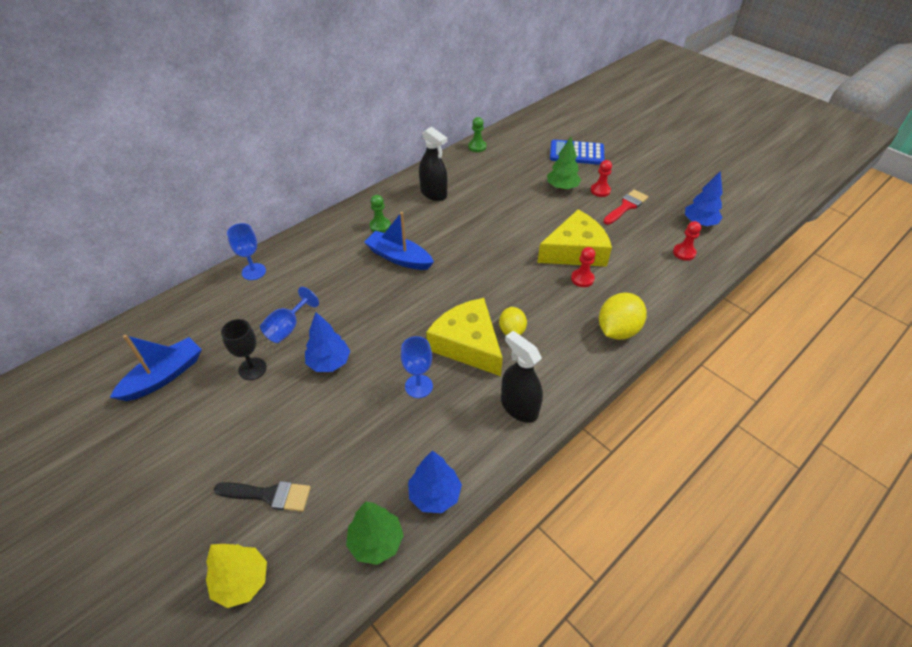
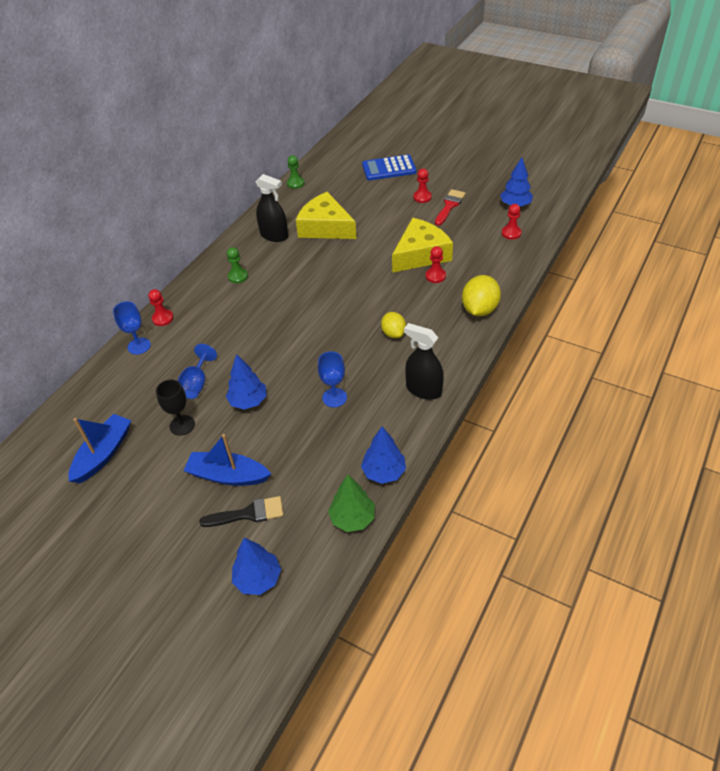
camera: 15 degrees left, 0 degrees up
(242, 581) = (258, 578): yellow tree -> blue tree
(289, 249) = (163, 318): none -> red pawn
(399, 258) = (268, 299): blue boat -> blue boat (228, 475)
(467, 344) = (361, 354): yellow cheese -> yellow cheese (325, 227)
(562, 187) = (388, 202): green tree -> none

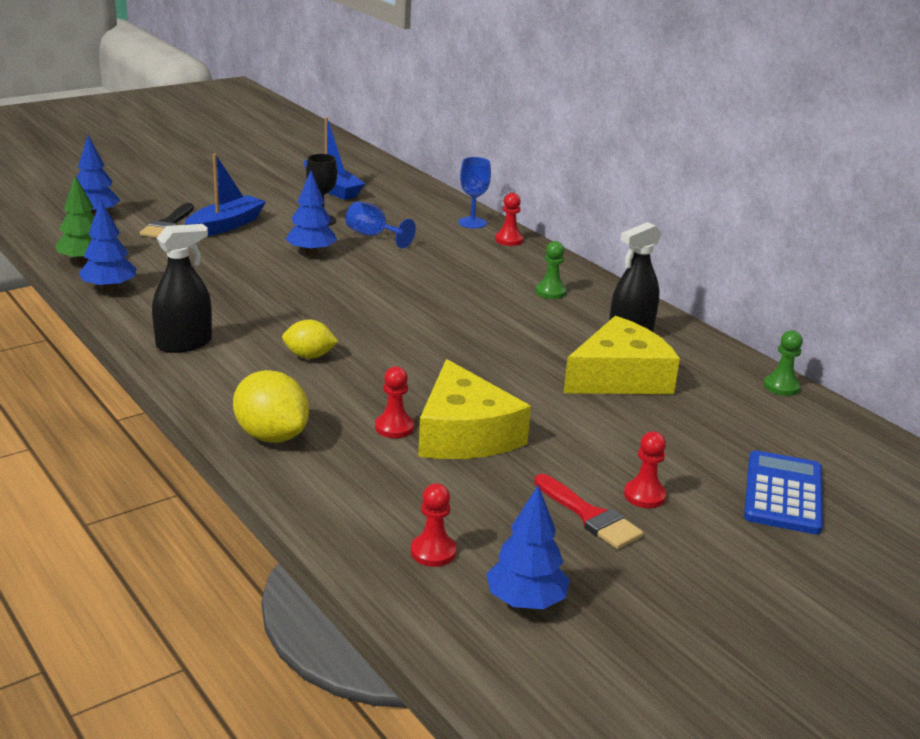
camera: 110 degrees right, 20 degrees down
(334, 397) = (251, 293): blue goblet -> none

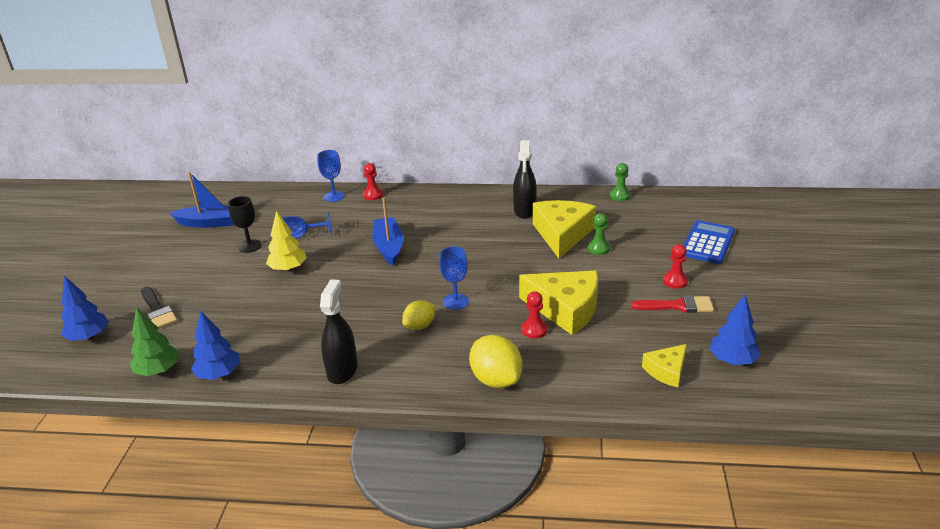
camera: 45 degrees left, 5 degrees up
(225, 226) = (198, 286): blue boat -> blue boat (388, 247)
(271, 436) = (496, 379): yellow lemon -> yellow lemon turned 60 degrees clockwise
(311, 252) = (288, 269): blue tree -> yellow tree
(381, 360) = (455, 302): none -> blue goblet
(433, 552) = (666, 371): red pawn -> yellow cheese
(550, 292) = (450, 211): green pawn -> green pawn (598, 248)
(783, 493) = (707, 243): blue calculator -> blue calculator turned 60 degrees clockwise

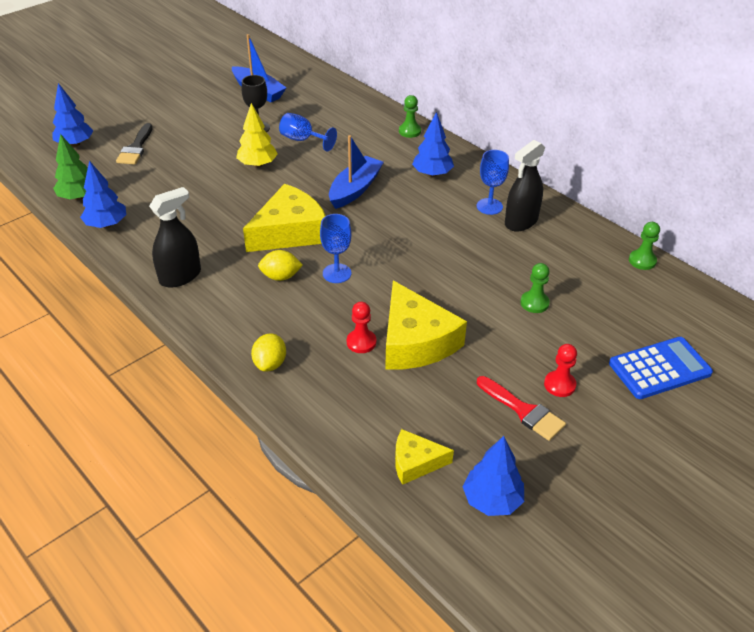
camera: 40 degrees right, 10 degrees up
(334, 196) = (377, 116): blue goblet -> blue goblet (489, 206)
(373, 195) = (409, 131): red pawn -> green pawn
(428, 212) = (432, 174): none -> blue tree
(496, 379) = (270, 363): yellow lemon -> yellow lemon, size x0.63
(562, 234) = (521, 267): yellow cheese -> yellow cheese (290, 232)

